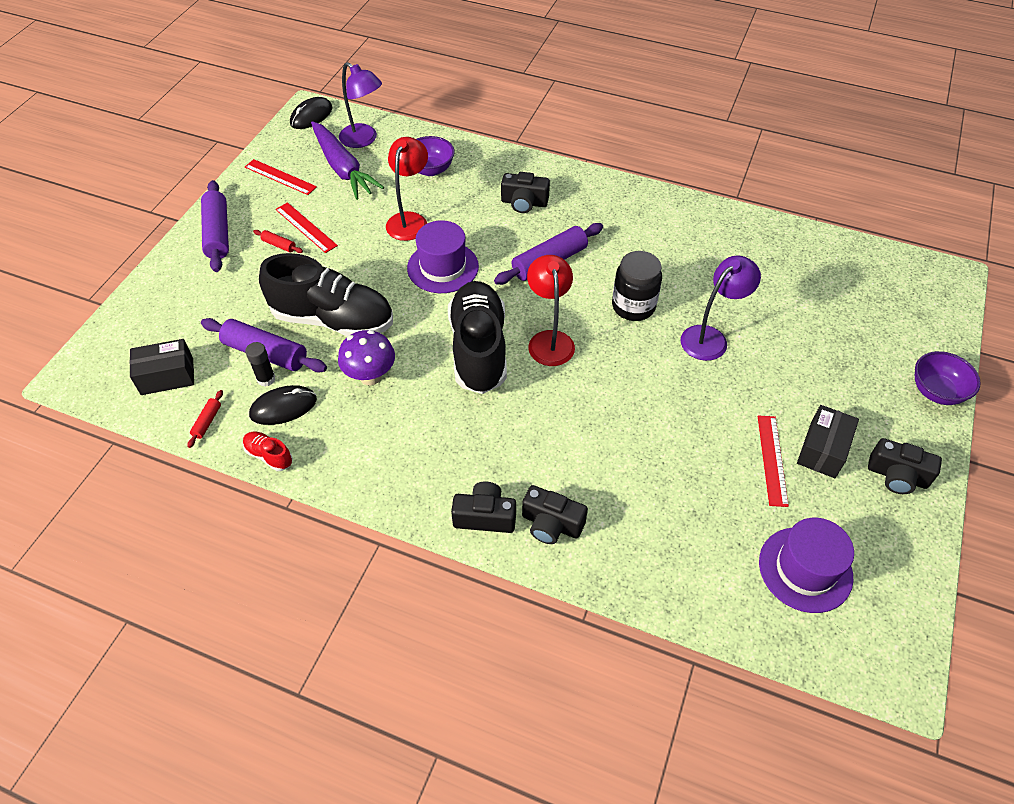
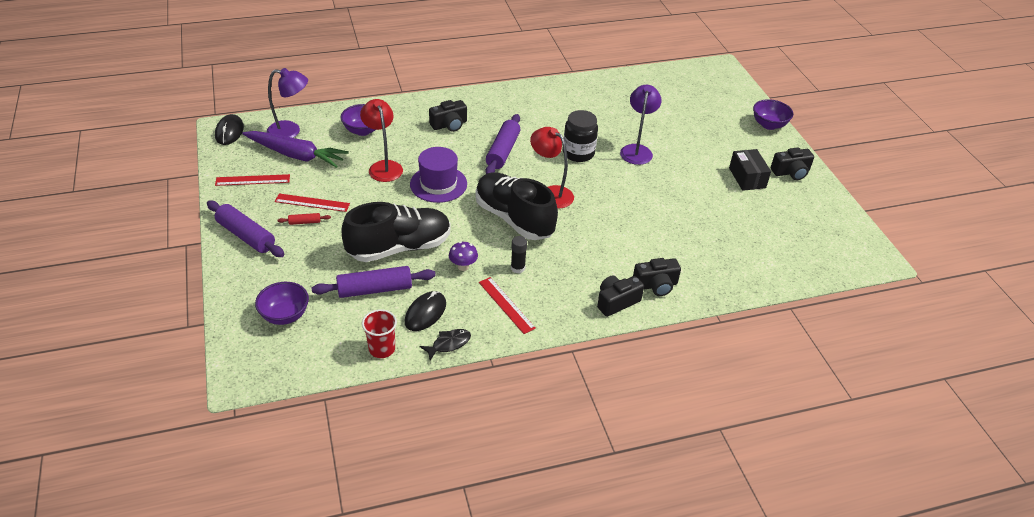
camera: 40 degrees left, 10 degrees down
(166, 335) = (285, 315): none -> purple bowl
(167, 376) = (317, 339): black box -> none
(207, 422) = (382, 349): red rolling pin -> red cup
(266, 379) = (393, 303): black glue stick -> black glue stick (517, 268)
(269, 456) = (449, 344): red shoe -> black fish
(370, 376) = (463, 266): purple mushroom -> purple mushroom, size x0.66
(772, 460) = (729, 194): red ruler -> red ruler (506, 305)
(805, 569) = (795, 236): purple hat -> none

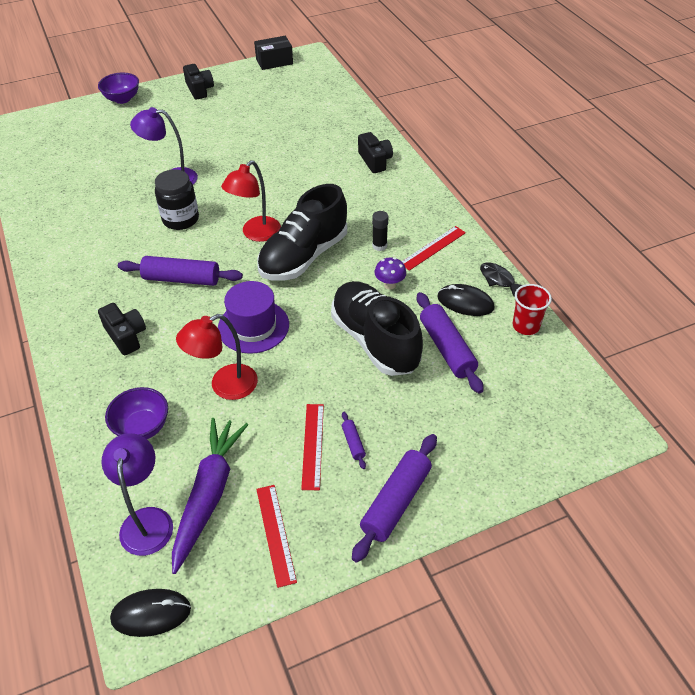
camera: 95 degrees left, 5 degrees up
(285, 315) = (515, 418): purple bowl -> none
(304, 222) = (353, 443): red rolling pin -> purple rolling pin
(616, 302) = (403, 181): black camera -> none
(747, 178) = (211, 112): black box -> black box (274, 61)

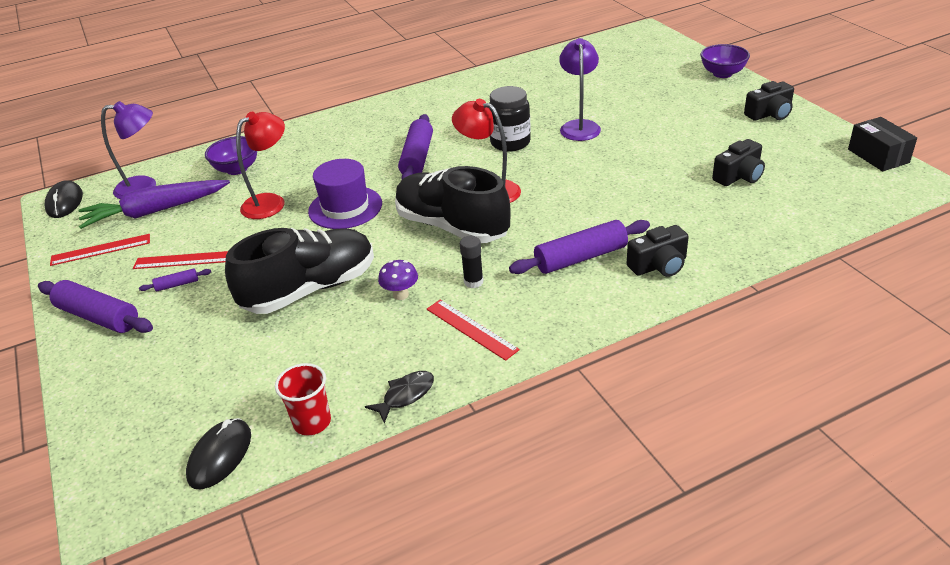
camera: 90 degrees right, 10 degrees down
(126, 336) = (344, 143): black camera -> black camera (739, 176)
(209, 495) = (155, 211): purple carrot -> purple carrot turned 150 degrees clockwise
(225, 386) = (271, 202): red lamp -> red lamp turned 75 degrees clockwise
(447, 348) = (287, 347): purple rolling pin -> purple rolling pin (580, 258)
(465, 302) = (363, 362): black mouse -> black mouse (220, 456)

